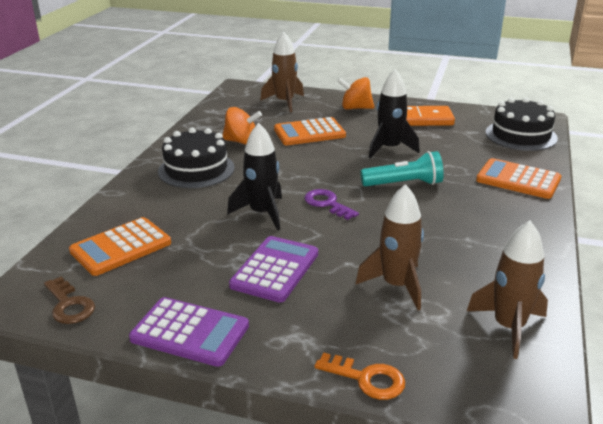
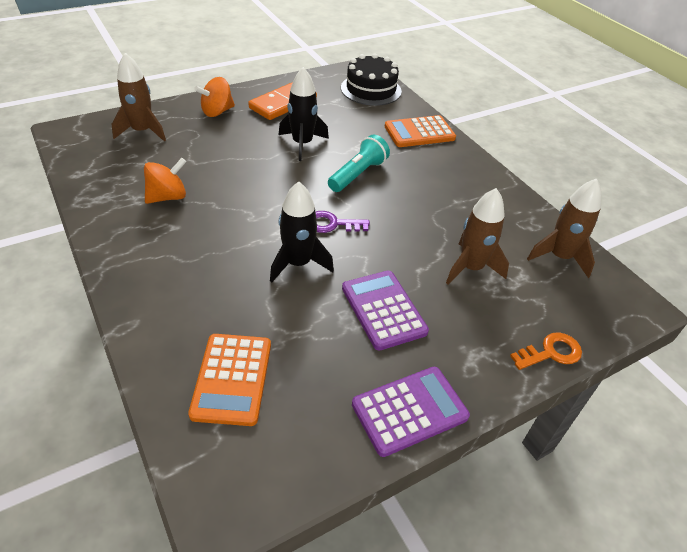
camera: 50 degrees left, 15 degrees up
(69, 305) = (281, 470): brown key -> none
(196, 169) = (171, 251): black cake -> none
(309, 133) = (215, 157): orange calculator -> none

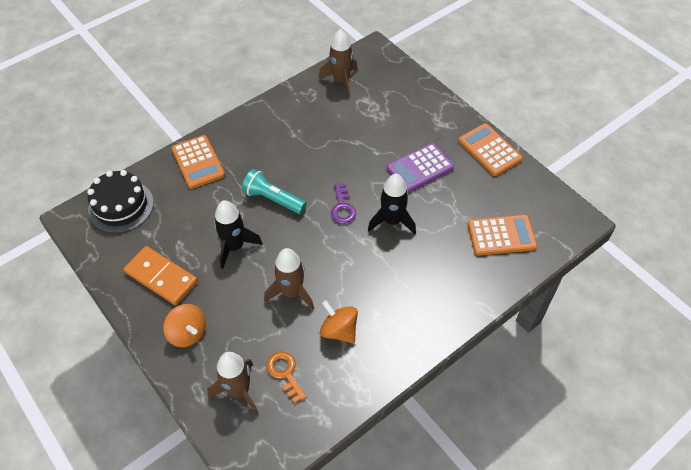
camera: 95 degrees left, 10 degrees up
(409, 411) = (489, 150): purple calculator -> orange calculator
(471, 268) = (366, 125): brown rocket -> brown rocket (292, 292)
(551, 352) = (426, 90): orange key -> orange key (285, 373)

